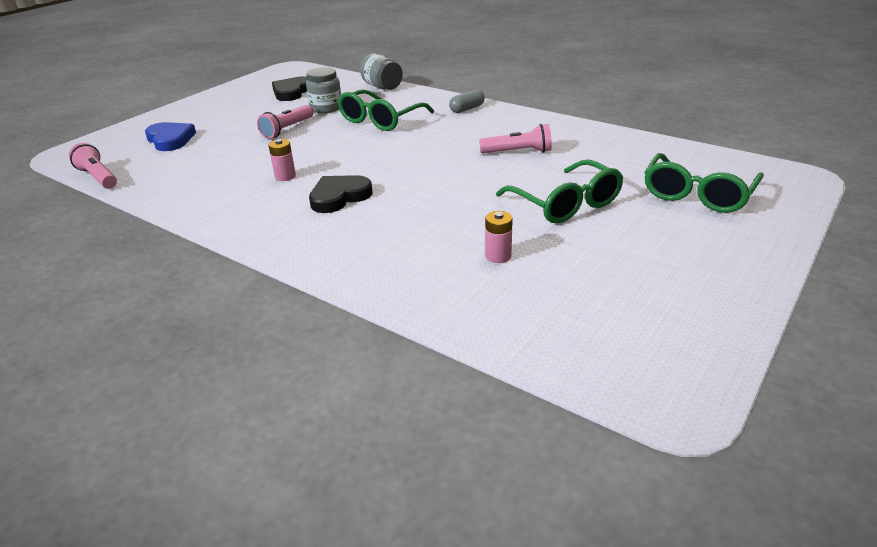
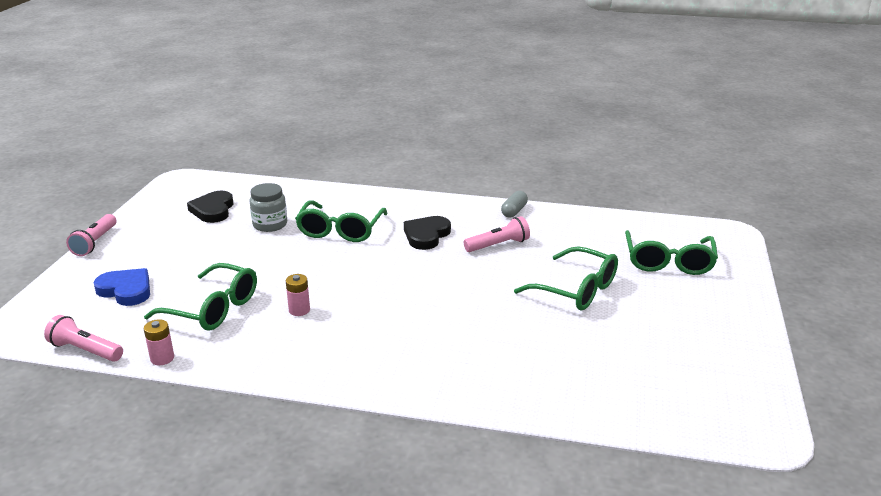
camera: 25 degrees left, 5 degrees down
(218, 163) = (212, 308): none -> green glasses
(287, 129) = (250, 256): pink flashlight -> pink flashlight (95, 242)
(339, 197) = (373, 322): black heart -> black heart (426, 235)
(382, 87) = (308, 191): grey jar -> none
(467, 109) = (415, 205): grey capsule -> grey capsule (514, 211)
(498, 256) = (559, 350): pink battery -> pink battery (162, 358)

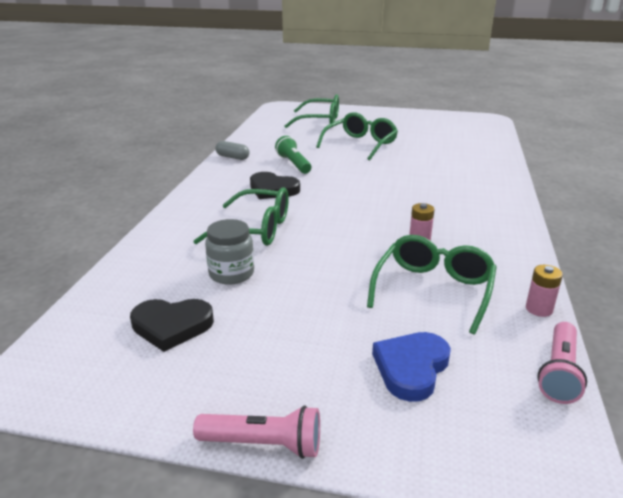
camera: 90 degrees left, 0 degrees up
(498, 245) = (293, 164): pink flashlight -> green flashlight

